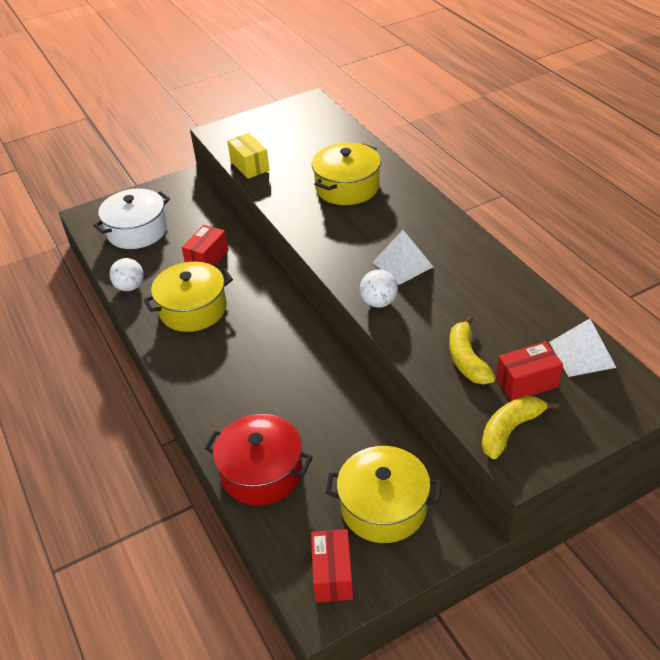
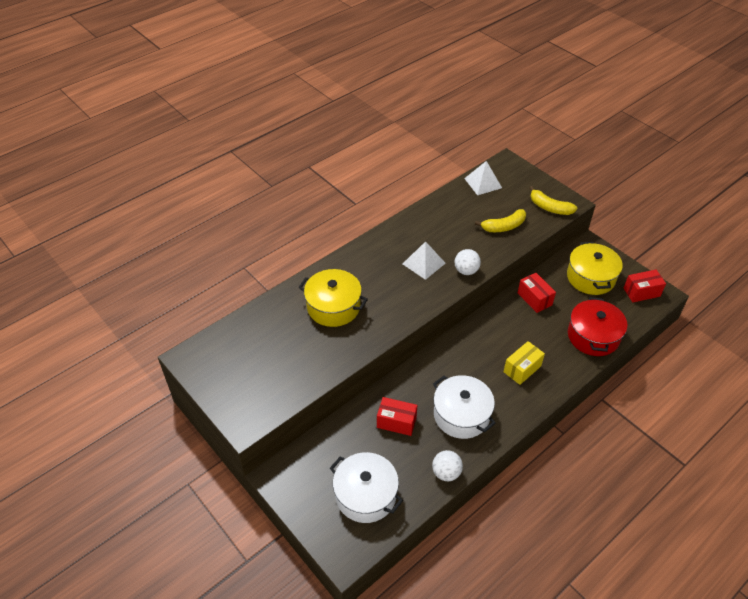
camera: 105 degrees left, 5 degrees up
(193, 309) = (461, 415): yellow pot -> white pot
(249, 166) = (307, 382): yellow box -> yellow box (522, 369)
(527, 382) = (512, 202): red box -> red box (534, 299)

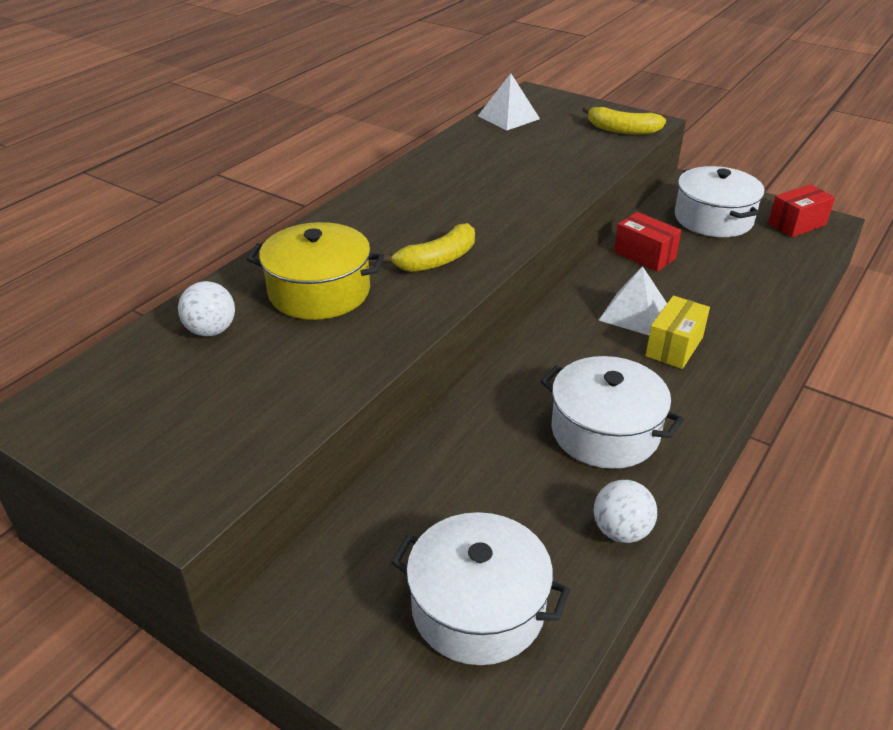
camera: 15 degrees left, 10 degrees down
(396, 422) = (490, 466): red box -> none
(423, 263) = (458, 215): white pyramid -> white pyramid (634, 313)
(466, 271) = (532, 214): white ball -> white ball (211, 330)
(504, 226) = (565, 157): yellow banana -> yellow banana (437, 260)
(590, 277) = (713, 219): yellow pot -> white pot
(593, 336) = (760, 286): red pot -> none

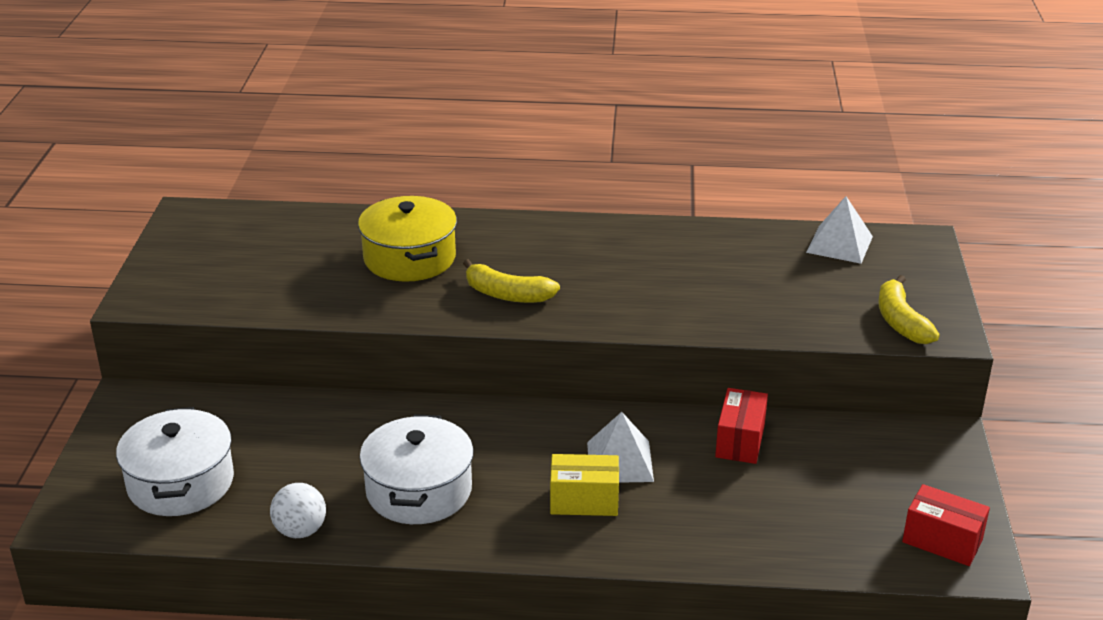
camera: 60 degrees right, 5 degrees down
(211, 330) = (321, 235): white ball -> none
(713, 219) = (880, 471): white pot -> none

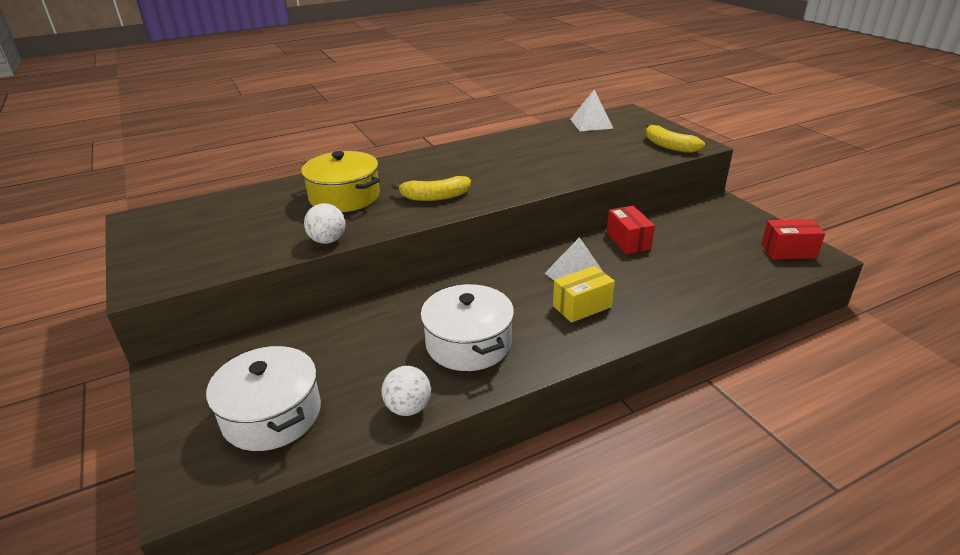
camera: 30 degrees left, 0 degrees up
(341, 312) = (328, 240): none -> white ball

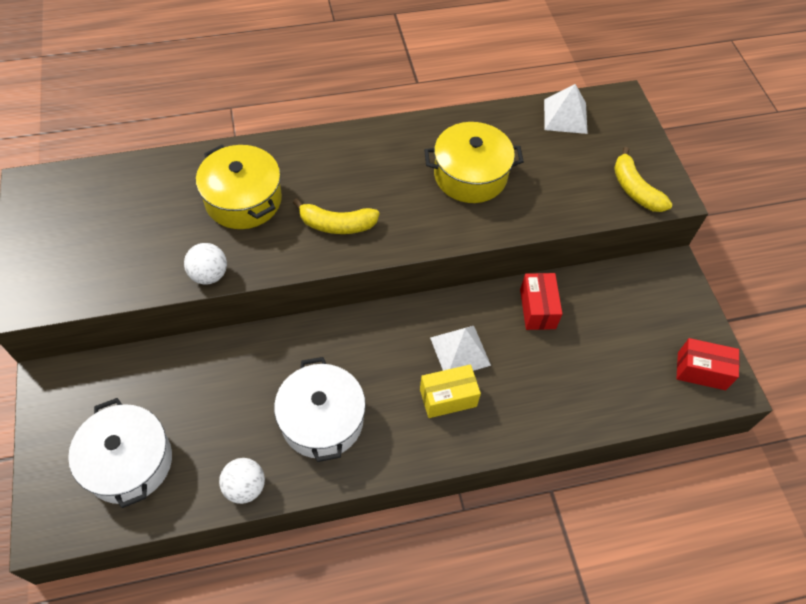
camera: 10 degrees right, 25 degrees up
(535, 158) = (470, 175): none -> yellow pot

